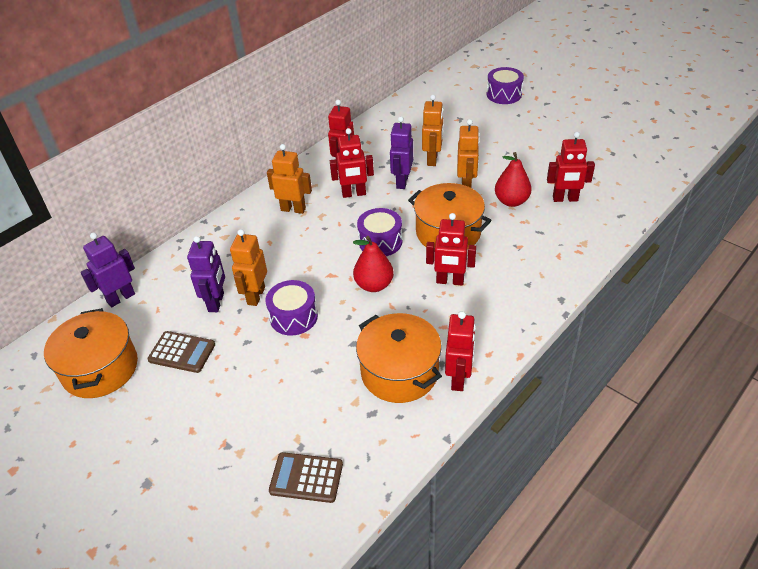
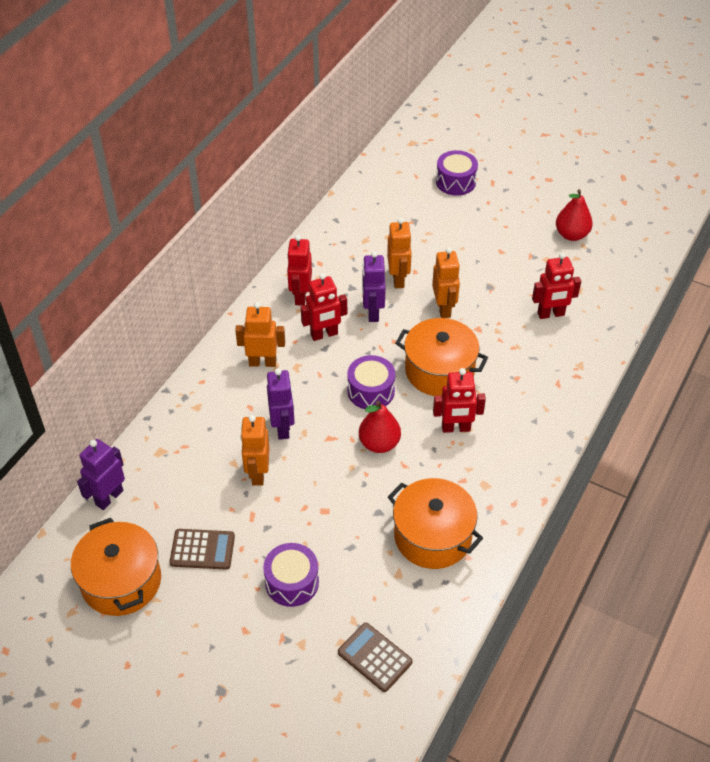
camera: 15 degrees left, 5 degrees up
(216, 302) = (218, 487): purple robot -> purple robot (283, 428)
(293, 317) = (306, 492): purple drum -> purple drum (292, 582)
(306, 477) = (375, 657): brown calculator -> brown calculator turned 45 degrees clockwise
(458, 378) = (491, 534): red robot -> none
(511, 201) = (496, 324): red pear -> red pear (571, 235)

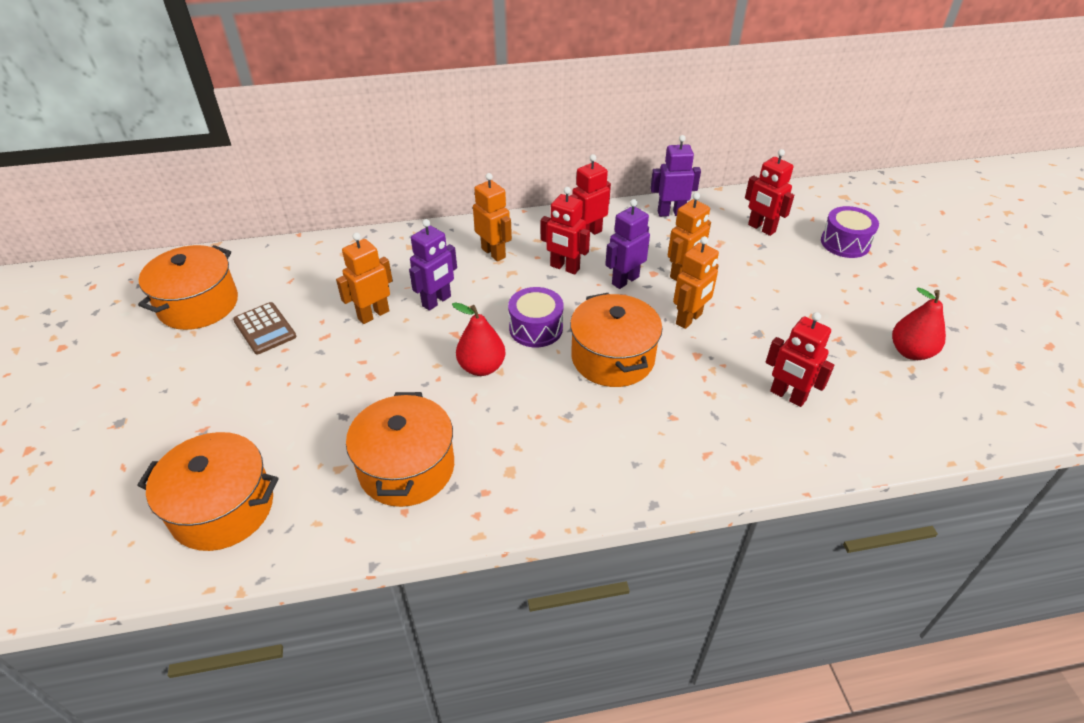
camera: 50 degrees right, 5 degrees down
(109, 497) = (277, 255): purple robot -> purple robot (670, 213)
(292, 582) = (271, 400): purple drum -> none
(375, 657) = (223, 508): brown calculator -> orange pot
(456, 428) = (557, 409): red robot -> red robot (761, 228)

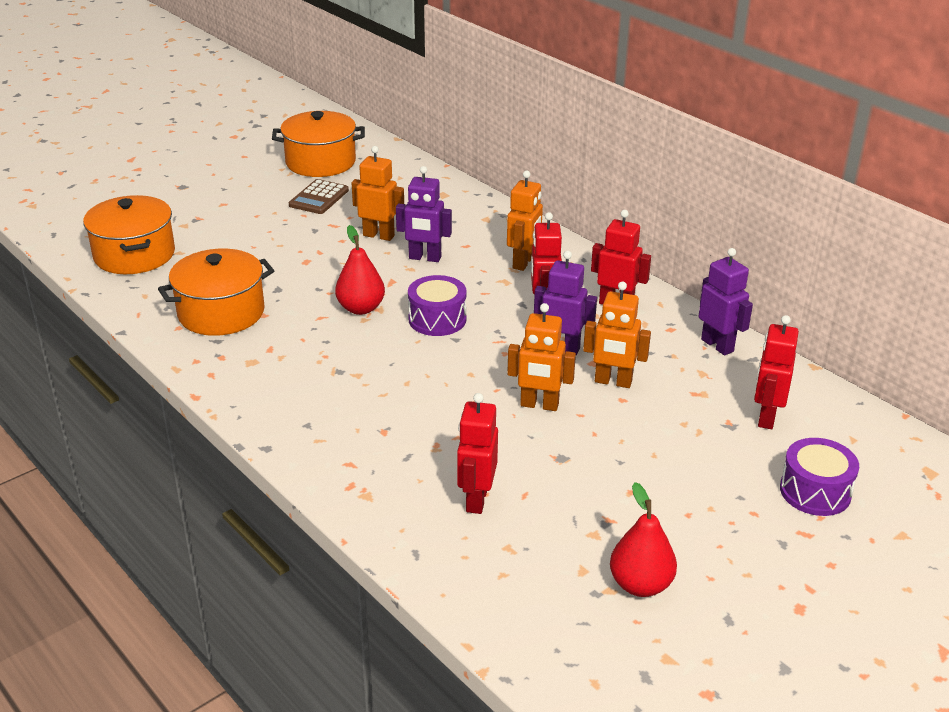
camera: 60 degrees right, 10 degrees down
(612, 358) = (435, 374): orange pot -> none

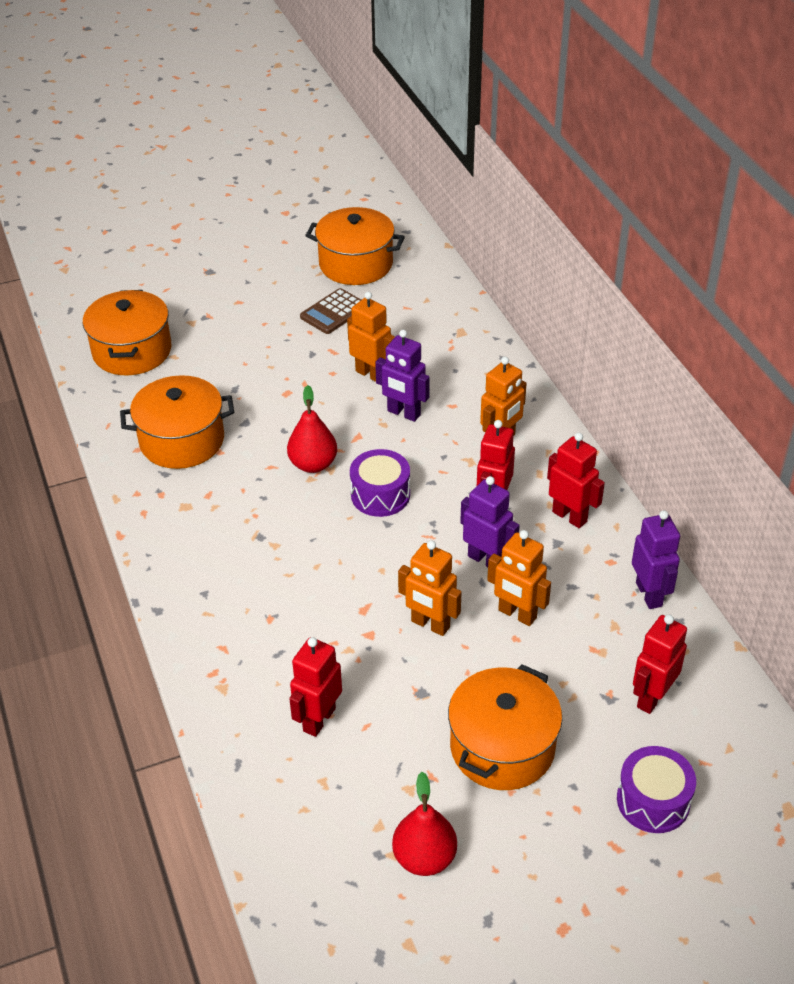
camera: 20 degrees right, 10 degrees up
(659, 482) = (502, 747): none -> orange pot

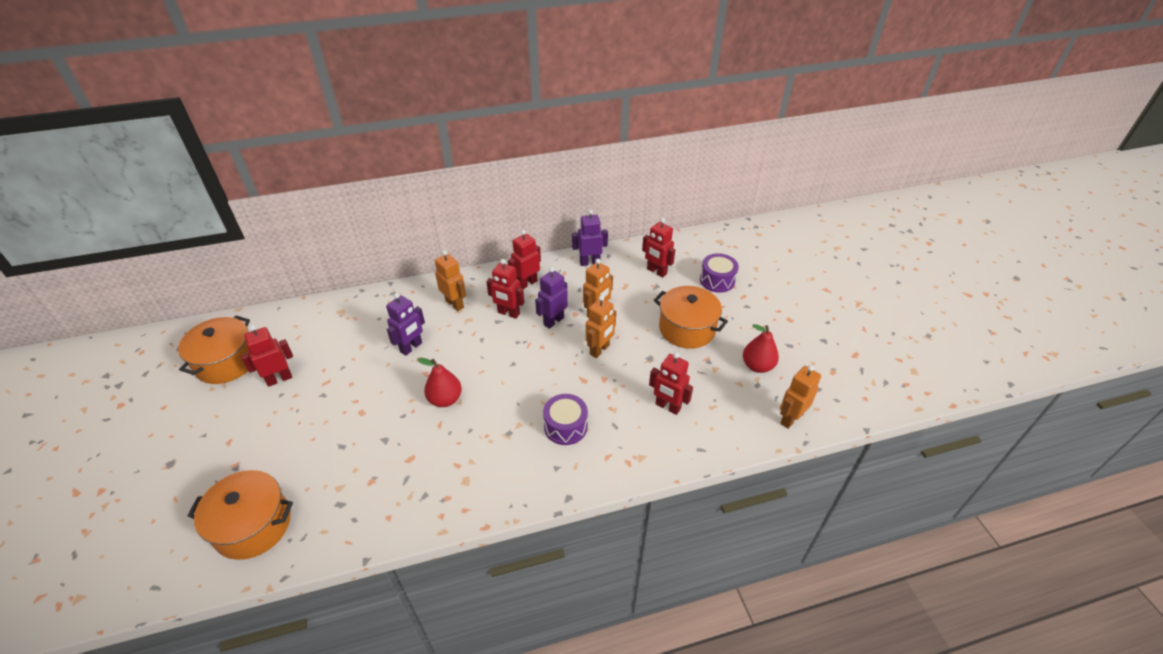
camera: 85 degrees left, 0 degrees up
(182, 440) = (389, 483): orange pot -> none
(333, 312) = (279, 379): brown calculator -> red robot
(371, 374) = (363, 361): orange robot -> orange robot (790, 419)
(380, 495) = (486, 365): purple drum -> purple drum (565, 426)

